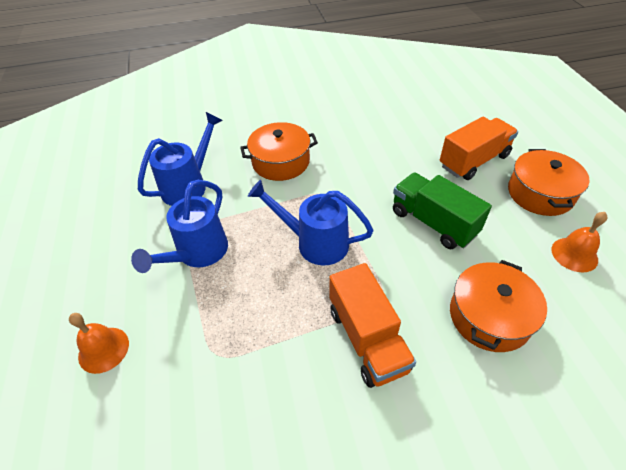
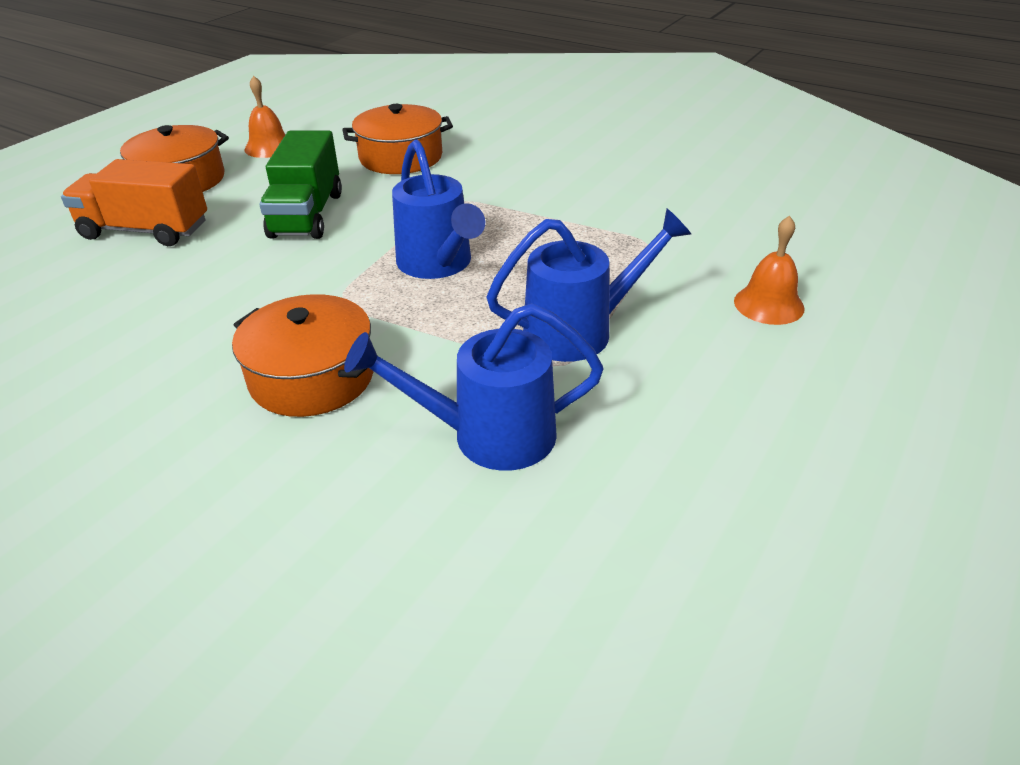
camera: 135 degrees left, 10 degrees down
(367, 339) = (507, 191): orange truck -> none

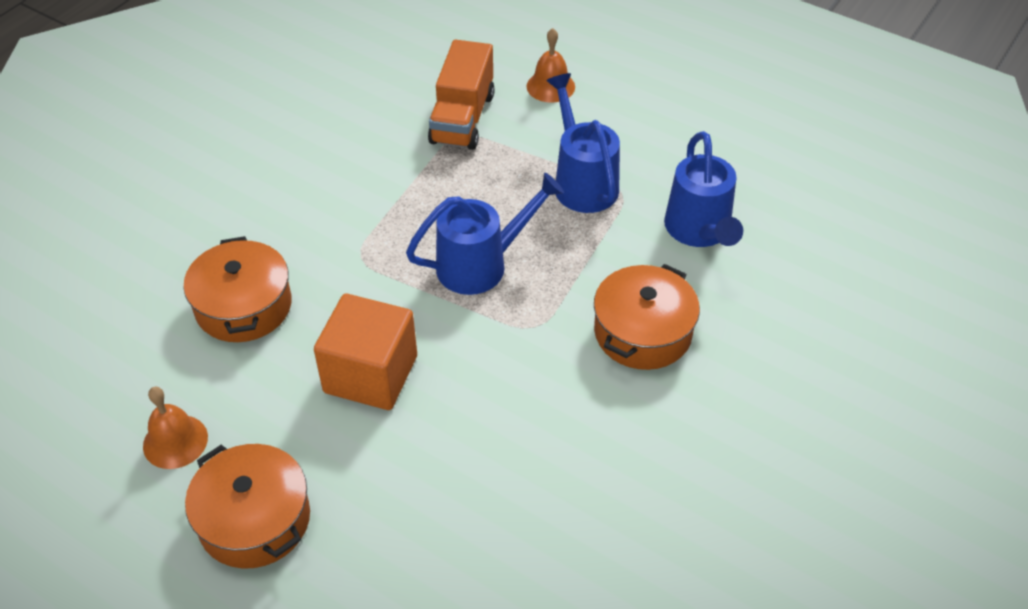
camera: 90 degrees left, 10 degrees up
(145, 230) = (384, 521): orange truck -> orange truck (462, 118)
(307, 215) = (370, 374): green truck -> orange cube

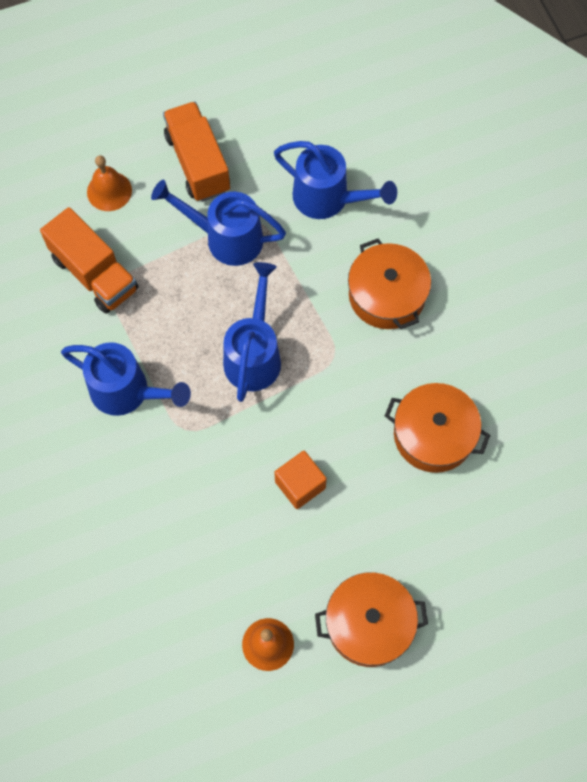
camera: 55 degrees left, 20 degrees up
(244, 306) = (174, 536): orange pot -> orange pot (433, 434)
(365, 198) = (127, 392): none -> blue watering can
(370, 374) = (300, 485): orange cube -> orange cube, size x0.62
(637, 125) = (198, 163): none -> orange truck

